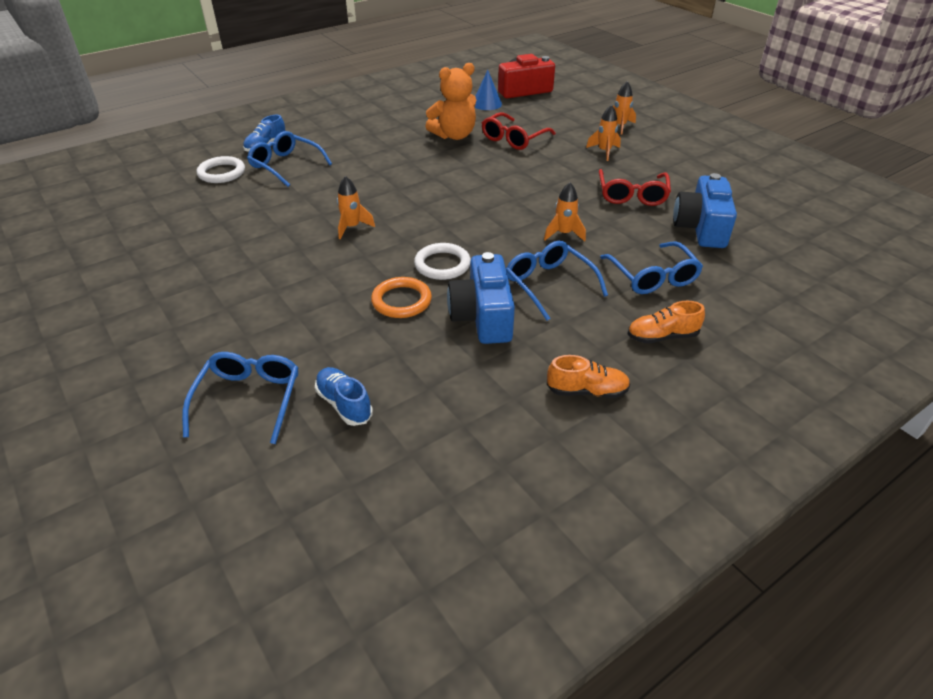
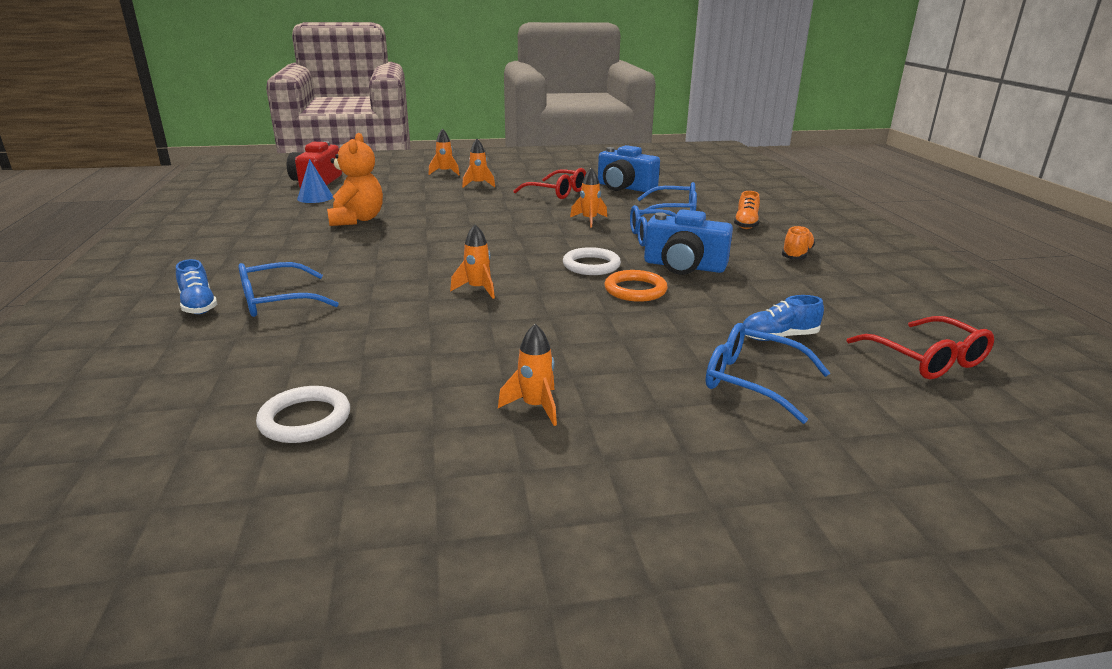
camera: 65 degrees left, 15 degrees down
(176, 304) = (535, 407): none -> orange rocket
(221, 173) = (223, 342): white ring -> white ring (305, 419)
(514, 139) = (405, 203): red glasses -> red glasses (926, 359)

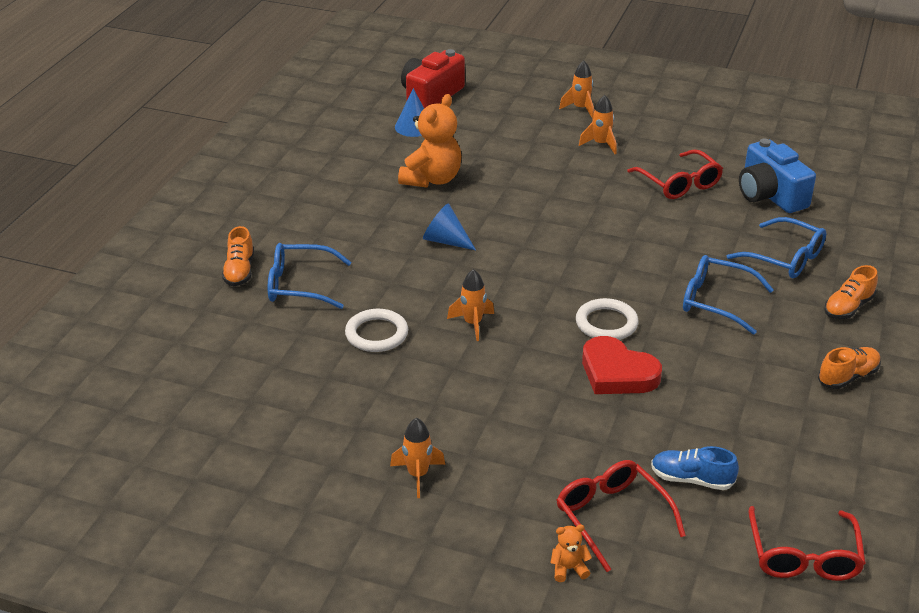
camera: 30 degrees right, 10 degrees up
(198, 305) = (239, 271): blue shoe -> orange shoe
(305, 419) = (255, 425): white ring -> white ring (376, 334)
(402, 248) = (445, 241): none -> blue cone
(589, 220) = (670, 248): orange rocket -> none
(635, 290) = (617, 373): orange ring -> red heart
(684, 266) = (701, 355): blue camera -> none
(752, 381) = (612, 517): blue glasses -> red glasses
(767, 434) = (568, 569): none -> orange teddy bear

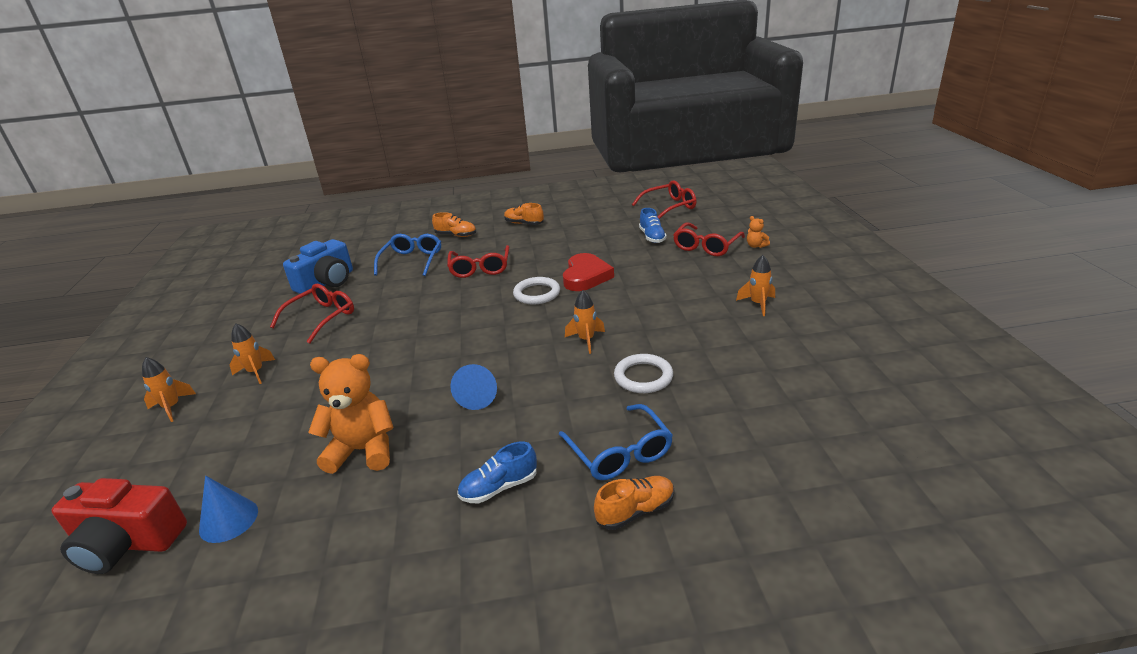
camera: 115 degrees left, 5 degrees down
(327, 225) = (499, 487): none -> blue shoe
(716, 301) = (480, 268): blue glasses -> red glasses

